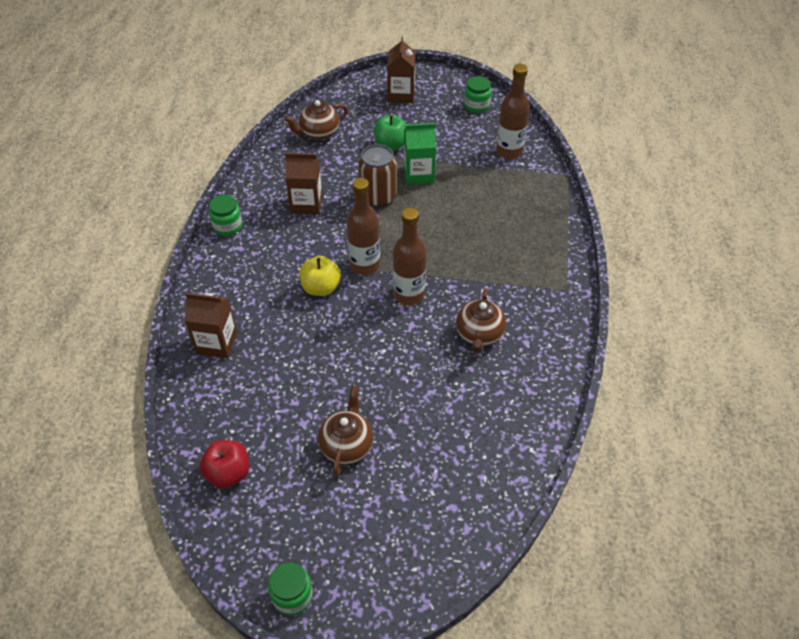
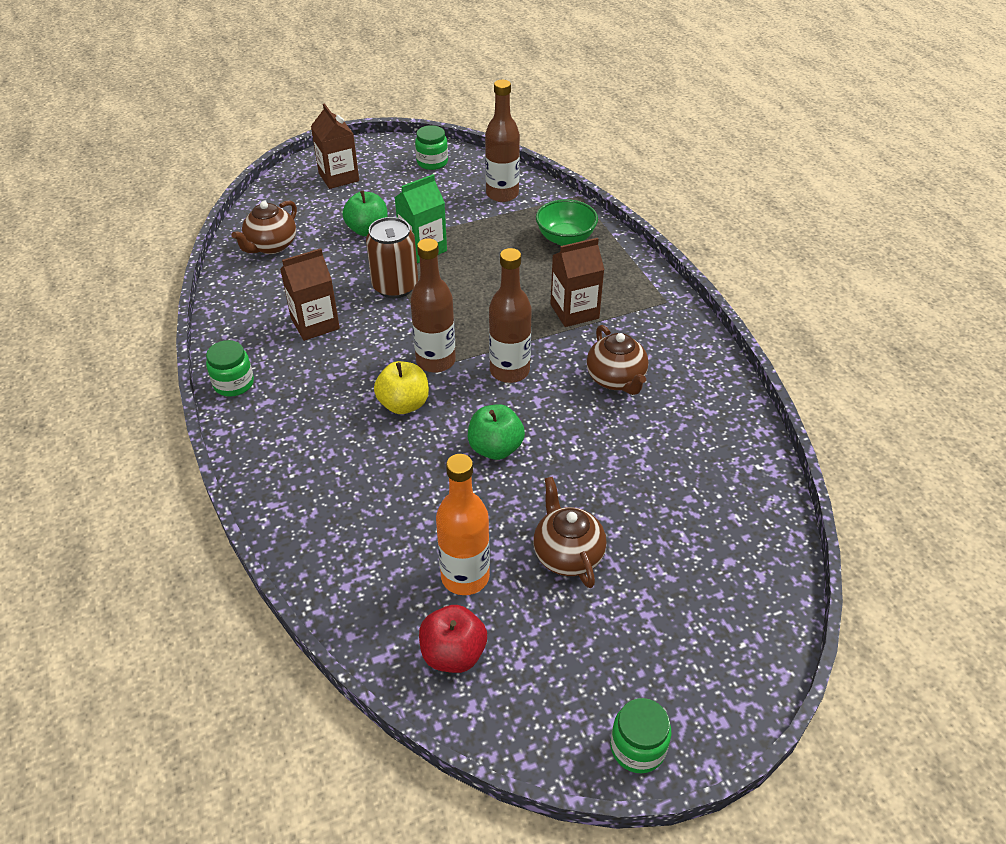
camera: 30 degrees left, 5 degrees down
(216, 343) = (322, 516): brown carton -> brown carton (574, 311)
(272, 427) = (465, 576): none -> orange bottle
(357, 347) = (495, 448): none -> green apple
(529, 207) = (565, 238): none -> green bowl

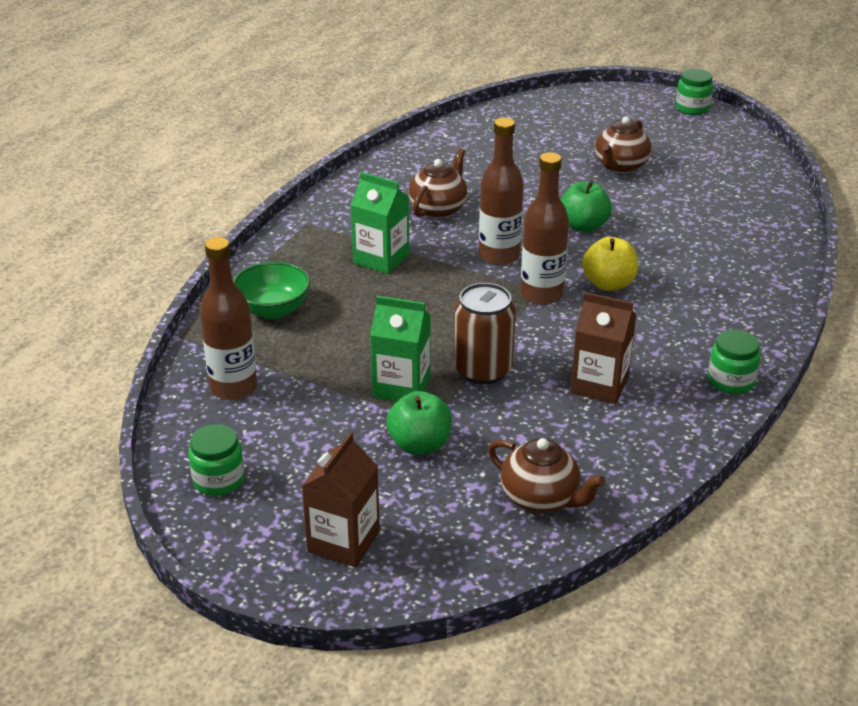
camera: 130 degrees left, 10 degrees down
(271, 246) = (541, 499): brown teapot -> brown teapot turned 45 degrees clockwise
(453, 654) = (742, 171): red apple -> none
(465, 576) = (694, 190): orange bottle -> none
(574, 311) = (381, 259): brown carton -> green carton

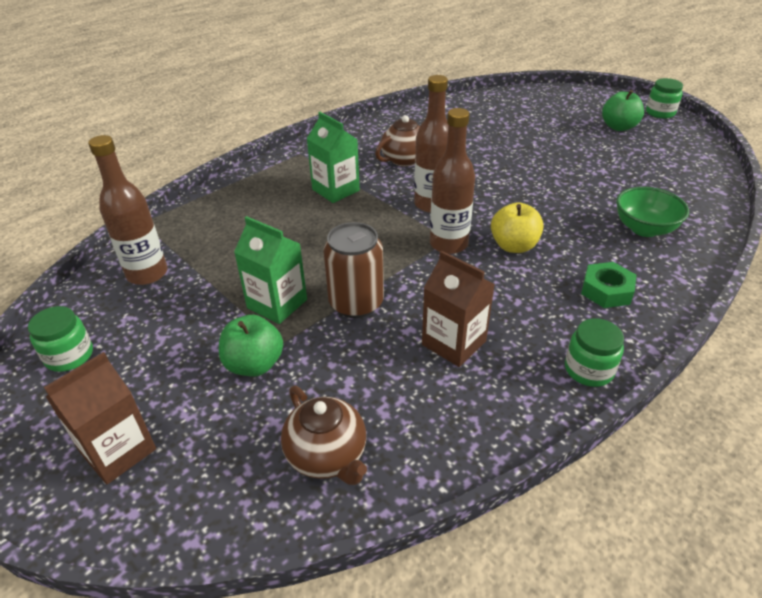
camera: 20 degrees right, 5 degrees up
(273, 310) = (226, 215): green bowl -> green bowl (644, 229)
(583, 226) = (518, 191): green apple -> green apple (618, 127)
(620, 166) = (575, 149): brown teapot -> none
(717, 309) = (606, 290): none -> green nut

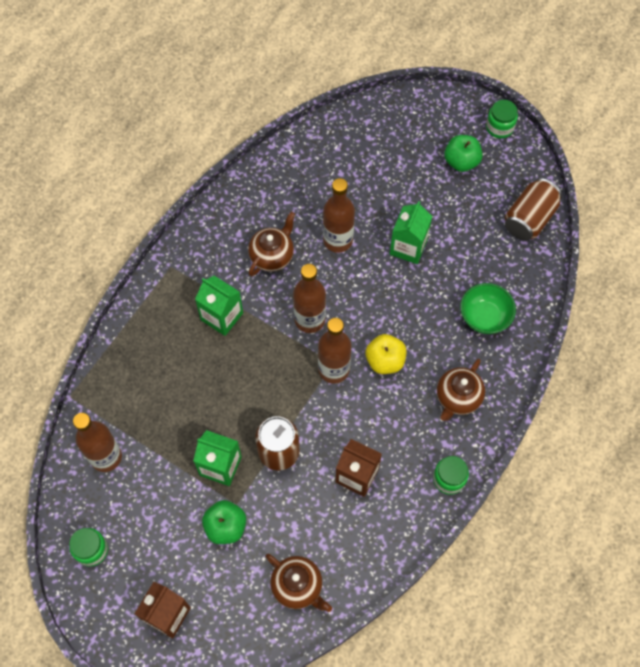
camera: 15 degrees left, 25 degrees up
(478, 157) = (338, 240): none -> brown bottle
(555, 170) = (408, 247): none -> green carton
(606, 290) = (457, 398): green nut -> brown teapot
(697, 168) = (529, 219): none -> brown can

